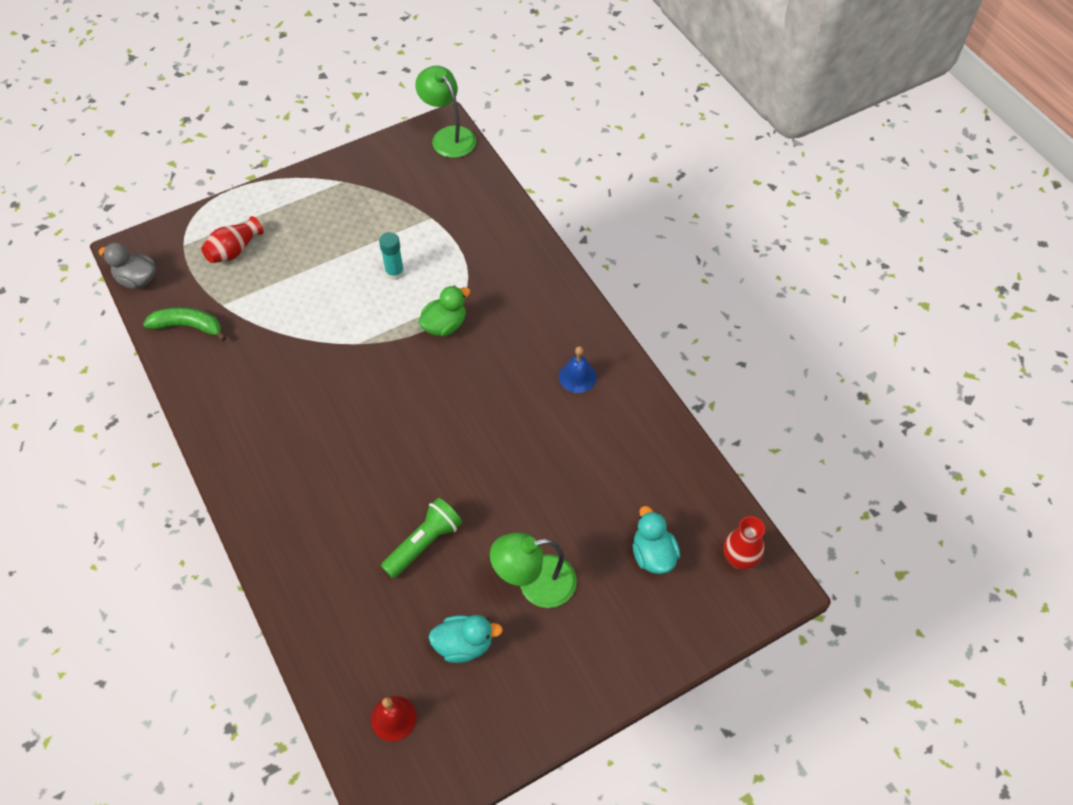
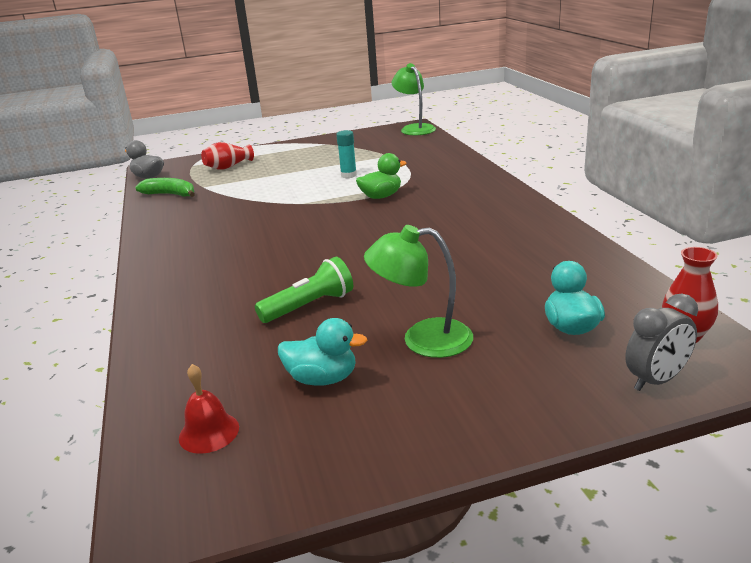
camera: 15 degrees right, 30 degrees down
(577, 377) = (499, 221): blue bell -> none
(716, 617) = (656, 380): none -> grey clock

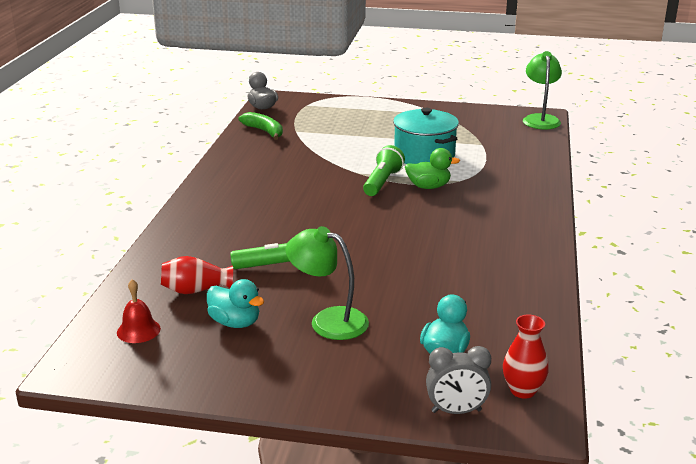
camera: 25 degrees right, 0 degrees up
(228, 167) = (333, 116): red vase -> red vase (195, 290)
(334, 204) = (382, 182): none -> green flashlight
(348, 175) = (424, 156): turquoise glue stick -> turquoise pot

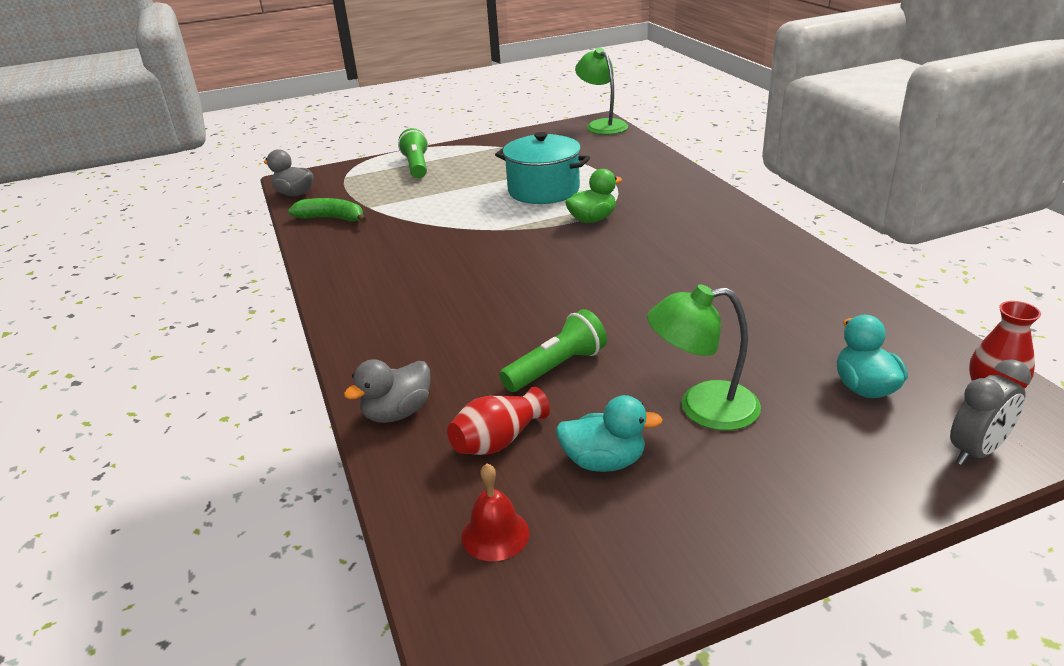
camera: 30 degrees left, 5 degrees up
(164, 256) = (397, 413): none -> grey duck
(382, 182) = (539, 230): green flashlight -> green flashlight (416, 166)

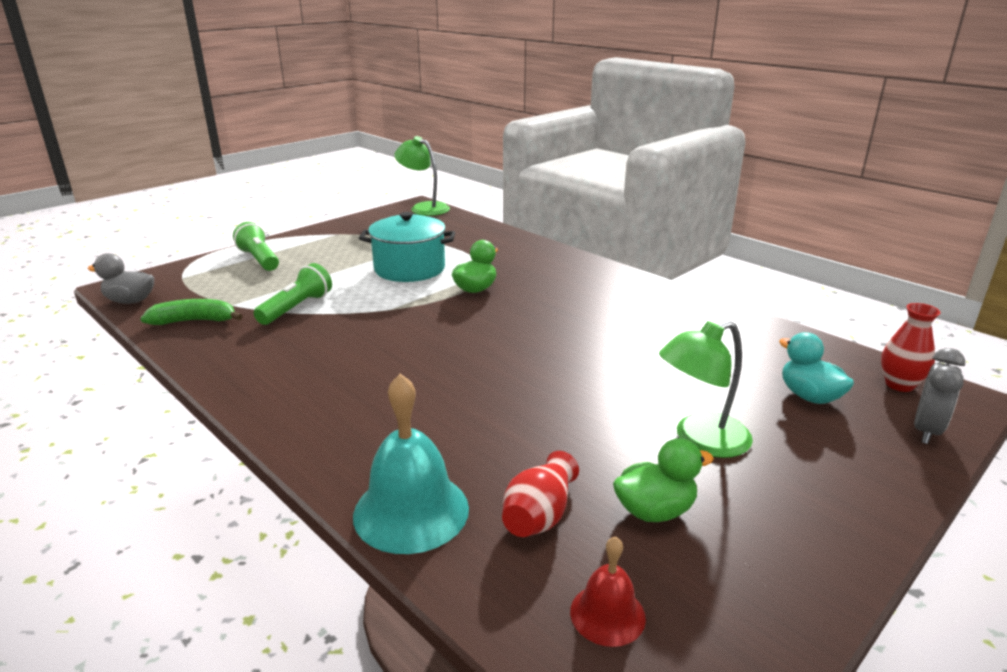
camera: 25 degrees left, 5 degrees down
(397, 413) = (411, 511): grey duck -> turquoise bell
(556, 367) = (543, 430): green flashlight -> green flashlight (297, 308)
(604, 461) = (655, 511): turquoise duck -> green duck

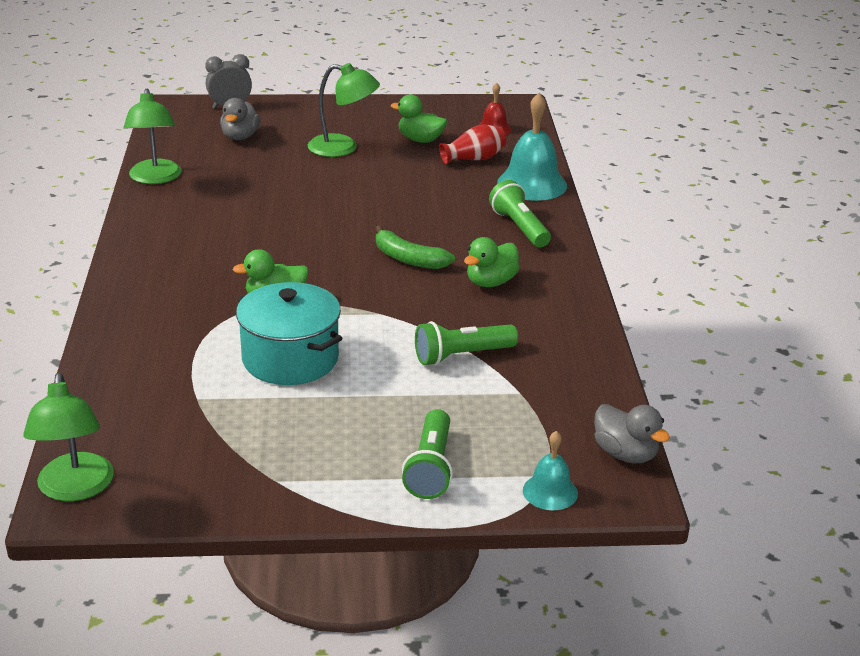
camera: 140 degrees left, 5 degrees up
(175, 272) = (550, 491): none -> turquoise bell
(194, 321) = (570, 385): green banana -> green banana (408, 259)
(329, 363) = (491, 282): none -> green duck
(359, 432) = (519, 227): none -> green flashlight
(746, 323) = (155, 178): none -> green lamp
(809, 396) = (240, 137): turquoise duck -> grey duck
(899, 385) = (180, 120): red vase -> none

